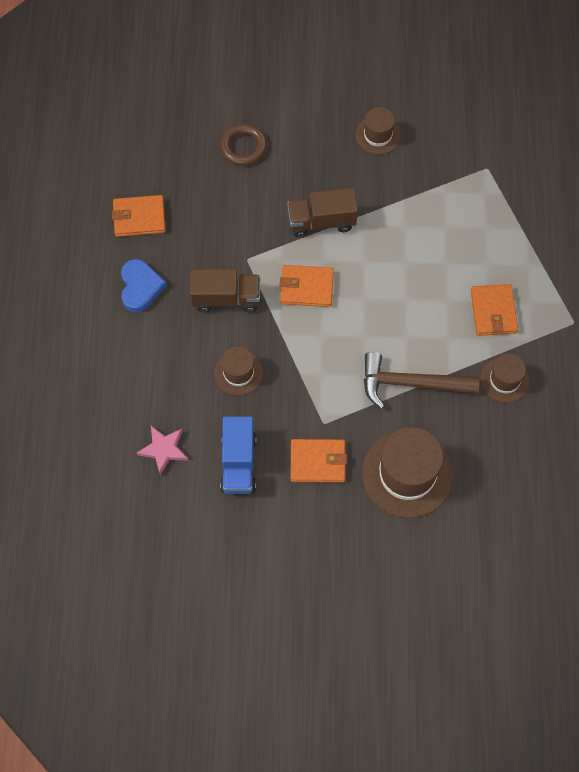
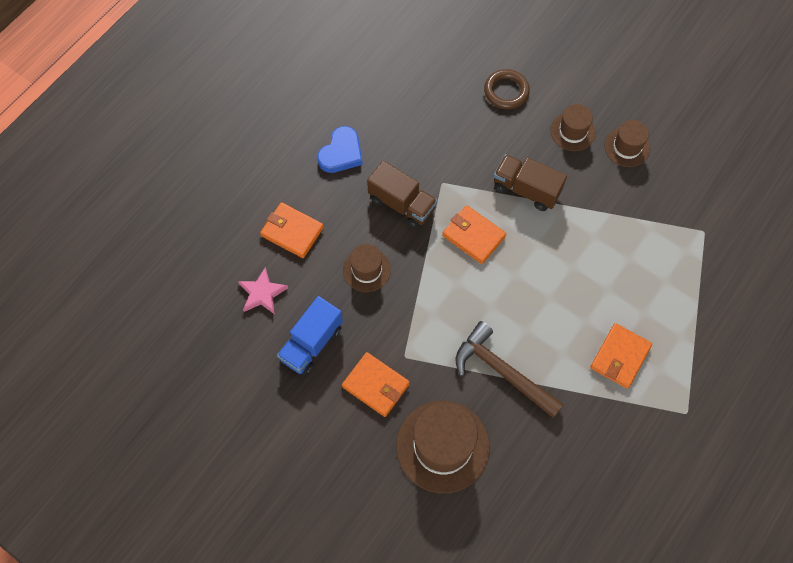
camera: 35 degrees right, 0 degrees up
(139, 217) = (381, 98): orange wallet -> orange wallet (292, 231)
(504, 380) = (587, 422): brown hat -> brown hat (572, 131)

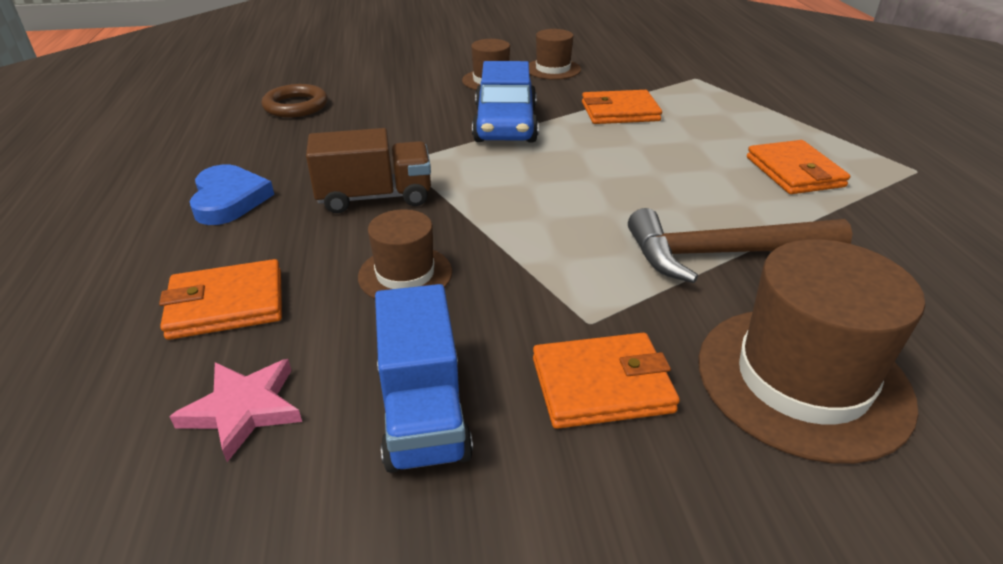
camera: 45 degrees left, 30 degrees down
(473, 236) = (502, 176): orange wallet -> orange wallet (620, 112)
(506, 91) = (387, 86): brown ring -> brown ring (296, 106)
(526, 190) = (505, 125): brown truck -> blue car

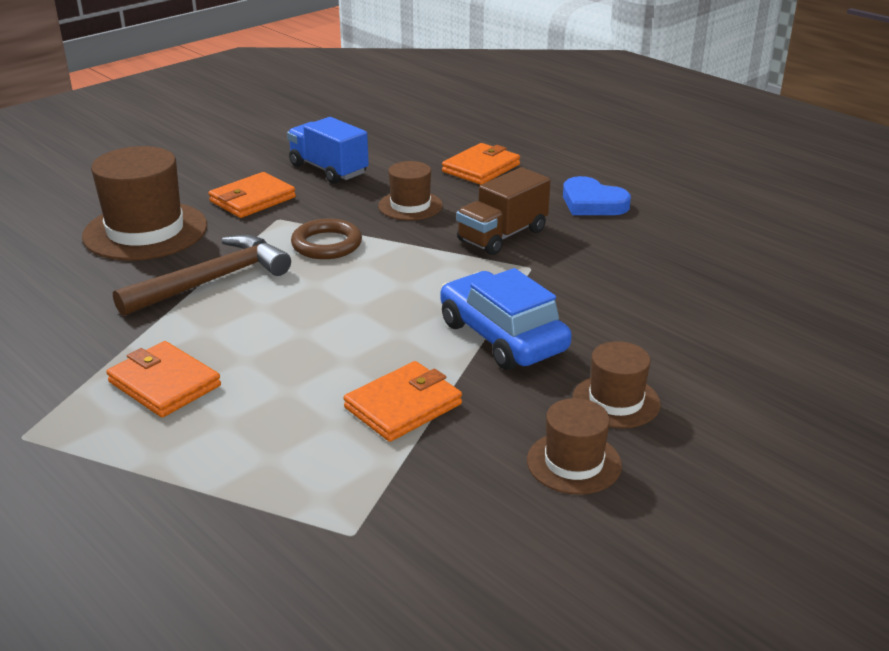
camera: 145 degrees right, 5 degrees down
(243, 409) = (405, 149): pink star -> none
(296, 106) = (729, 282): brown ring -> brown ring (327, 244)

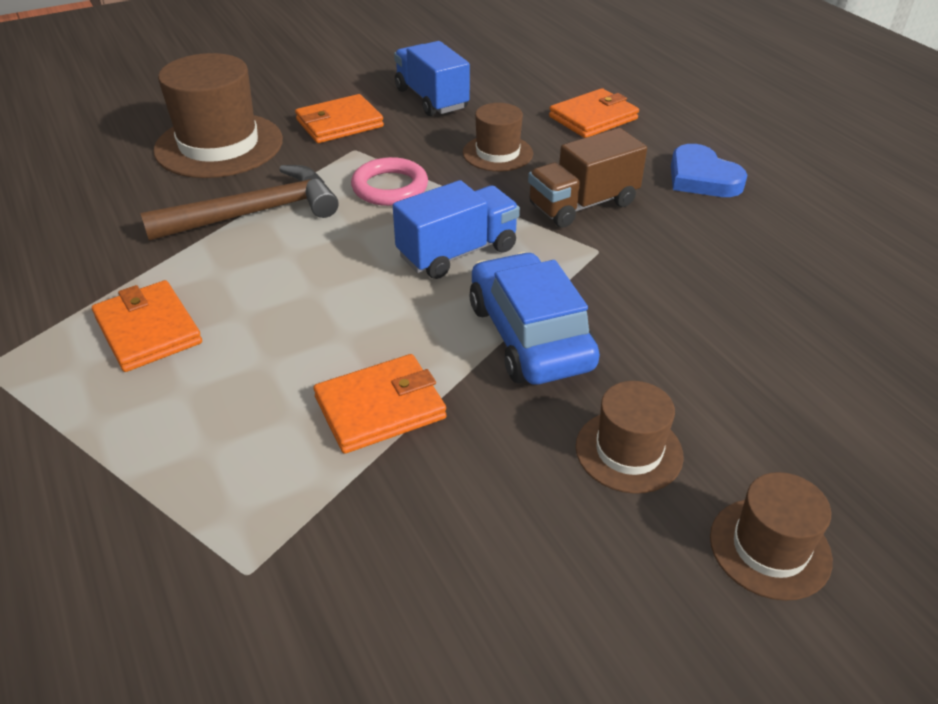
camera: 15 degrees right, 10 degrees up
(327, 244) = (390, 187): brown ring -> pink ring
(412, 285) = (457, 252): none -> blue truck
(574, 463) = (543, 530): brown hat -> brown hat (770, 548)

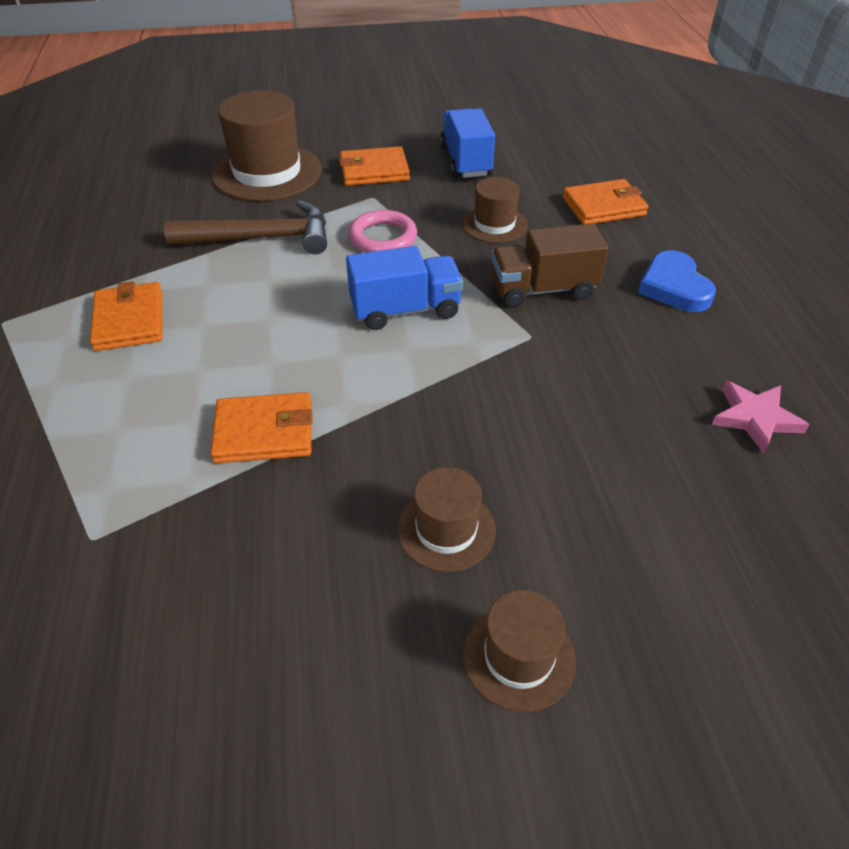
camera: 20 degrees right, 5 degrees up
(529, 336) = (422, 401): blue car -> none
(841, 277) = (755, 418): none -> pink star

